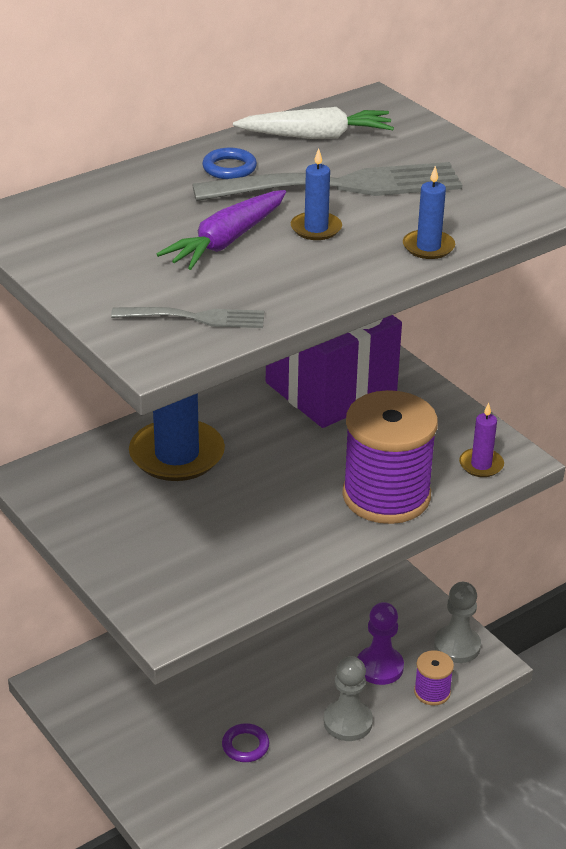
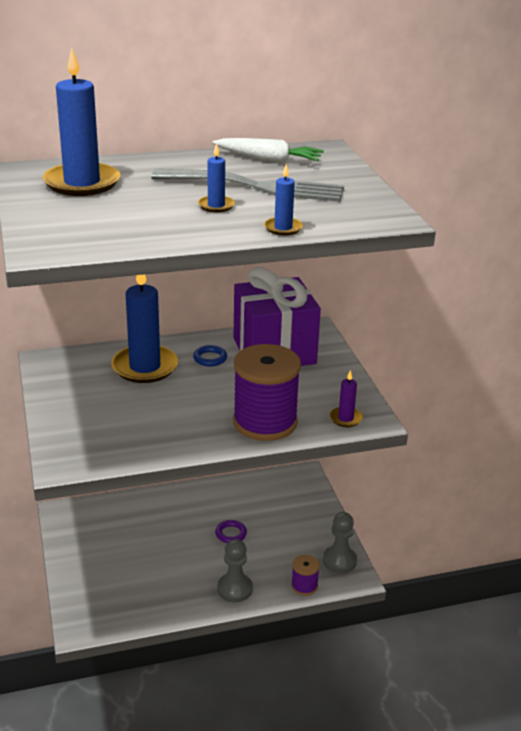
camera: 20 degrees right, 5 degrees down
(107, 227) = (82, 183): none -> blue candle
(195, 318) = (85, 237): grey fork -> none
(226, 241) = (149, 202): purple carrot -> none
(229, 168) = (193, 166): blue ring -> blue ring (210, 358)
(245, 746) = (158, 584): purple ring -> purple ring (231, 534)
(380, 667) = (277, 560): purple pawn -> none

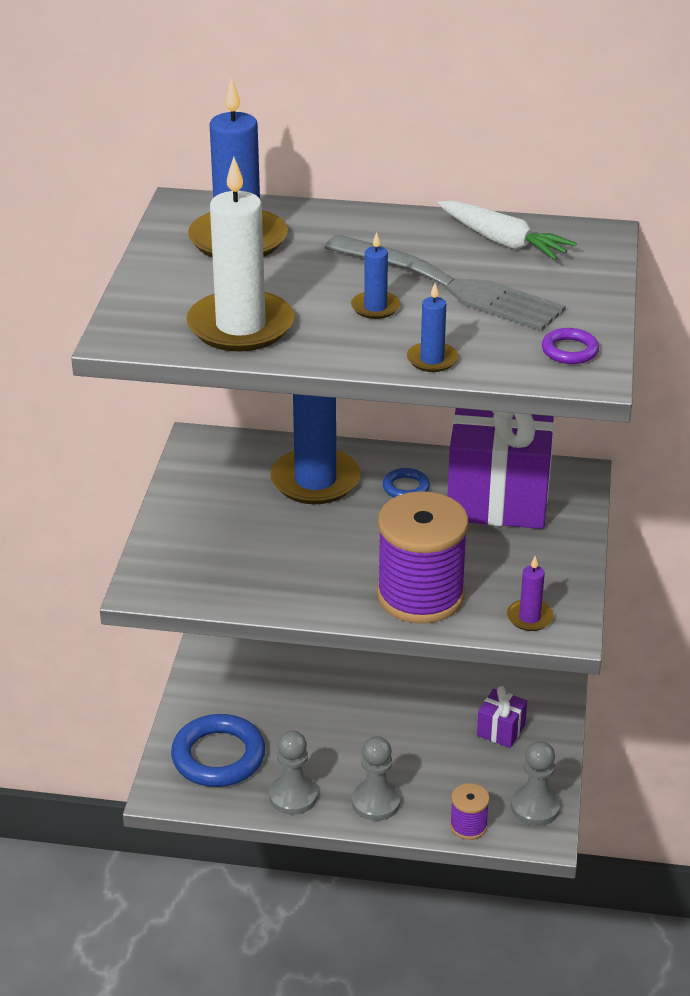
camera: 25 degrees right, 5 degrees up
(107, 590) = (218, 756): none -> blue ring
(127, 231) = (240, 326): none -> white candle
(175, 602) = (293, 796): none -> grey pawn
(231, 534) = (410, 728): purple ring -> purple ring (569, 350)
(290, 518) = (501, 730): none -> purple gift

